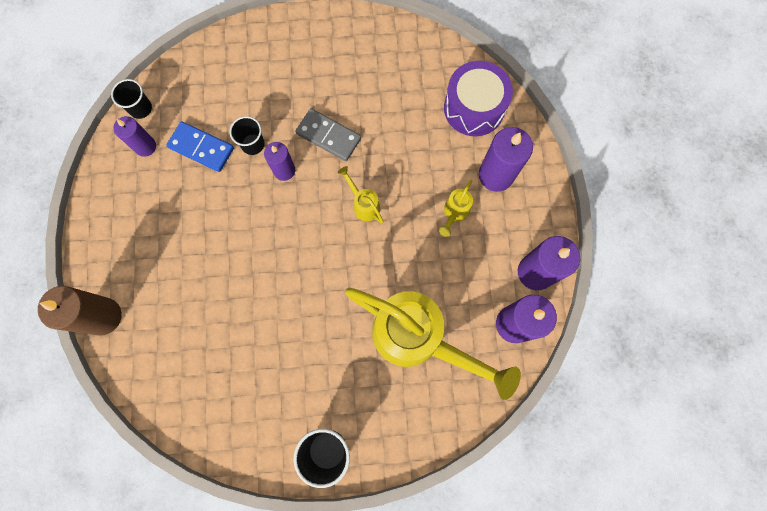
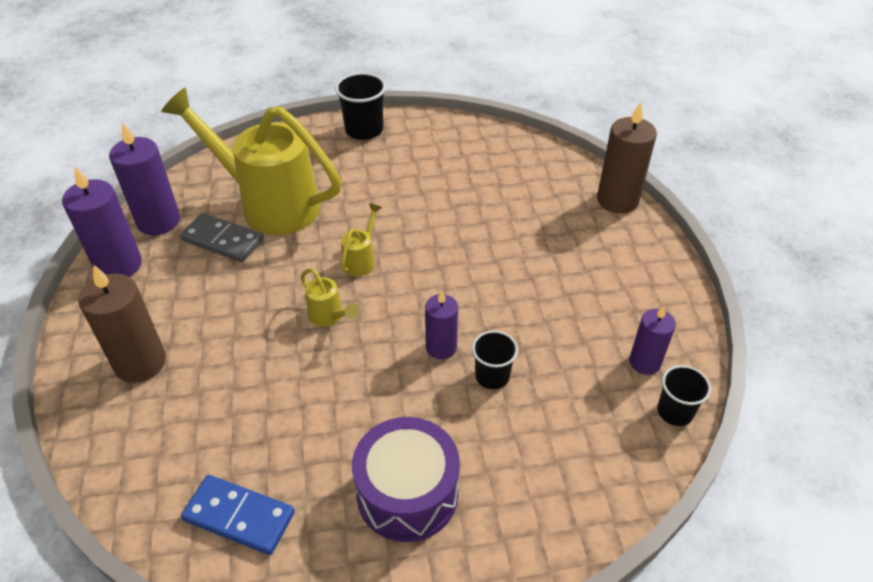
camera: 175 degrees right, 30 degrees down
(201, 148) = (564, 366): blue domino -> blue domino (239, 516)
(328, 136) = (382, 394): grey domino -> grey domino (222, 240)
(454, 213) = (208, 316): yellow watering can -> yellow watering can (361, 260)
(474, 108) = (151, 452): purple drum -> purple drum (407, 493)
(496, 175) = (140, 363): purple candle -> brown candle

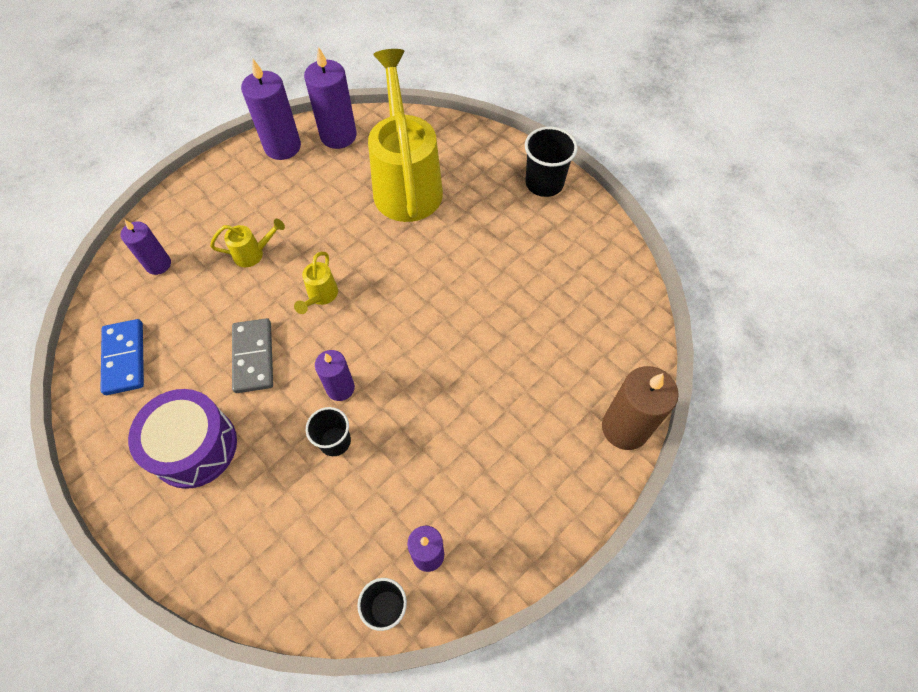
camera: 55 degrees right, 15 degrees up
(140, 363) = (210, 220): brown candle -> none
(146, 433) = (158, 264): none -> purple candle
(222, 240) = (348, 183): grey domino -> grey domino (253, 357)
(361, 260) = (393, 279): yellow watering can -> yellow watering can (254, 254)

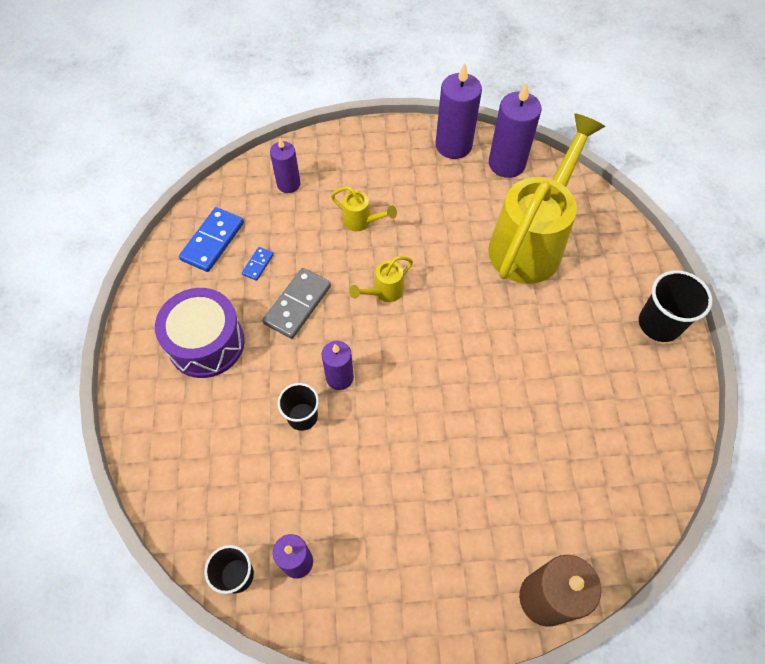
camera: 40 degrees right, 0 degrees up
(187, 349) = (258, 264): none -> blue domino

